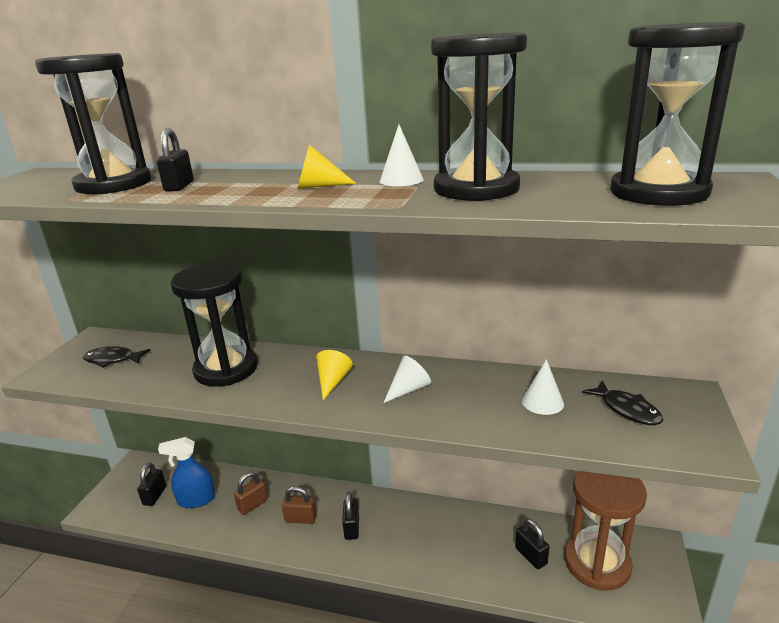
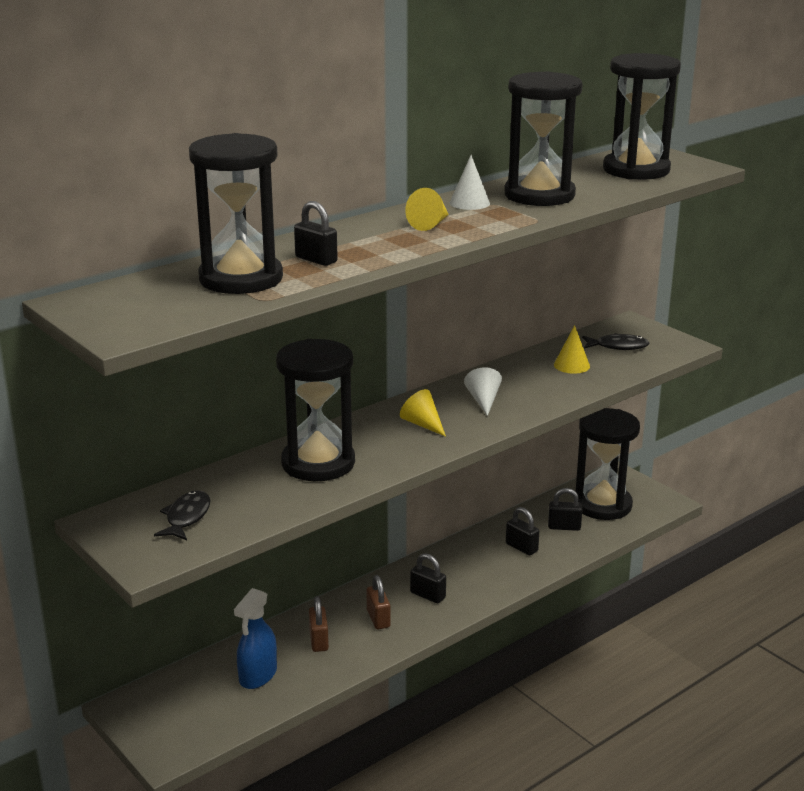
camera: 55 degrees left, 0 degrees up
(112, 360) = (186, 517): black fish -> black fish turned 150 degrees clockwise
(154, 496) = (208, 703): black padlock -> black padlock (521, 547)
(301, 519) = (378, 619): brown padlock -> brown padlock turned 60 degrees counterclockwise
(542, 402) = (571, 365): white cone -> yellow cone
(597, 563) = (602, 505): brown hourglass -> black hourglass

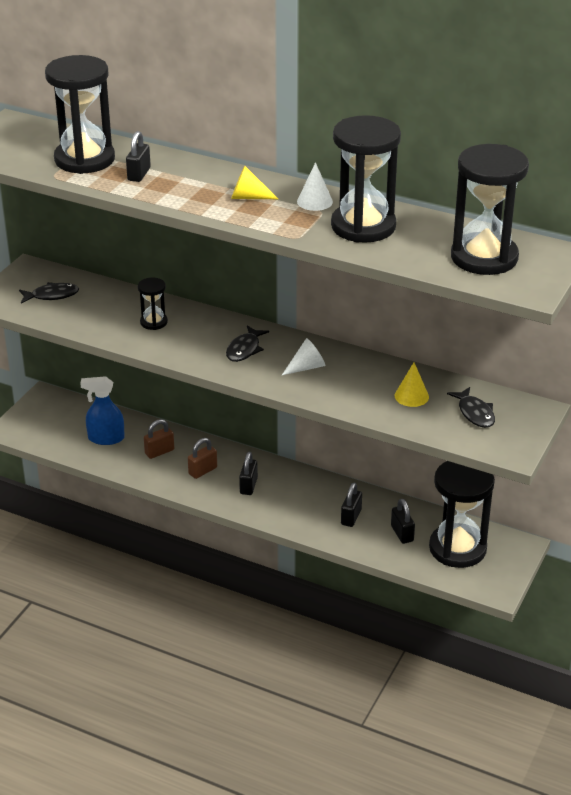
camera: 65 degrees right, 10 degrees up
(318, 463) = (153, 322): black hourglass -> black hourglass, size x0.48
(422, 424) = (244, 349): yellow cone -> black fish

